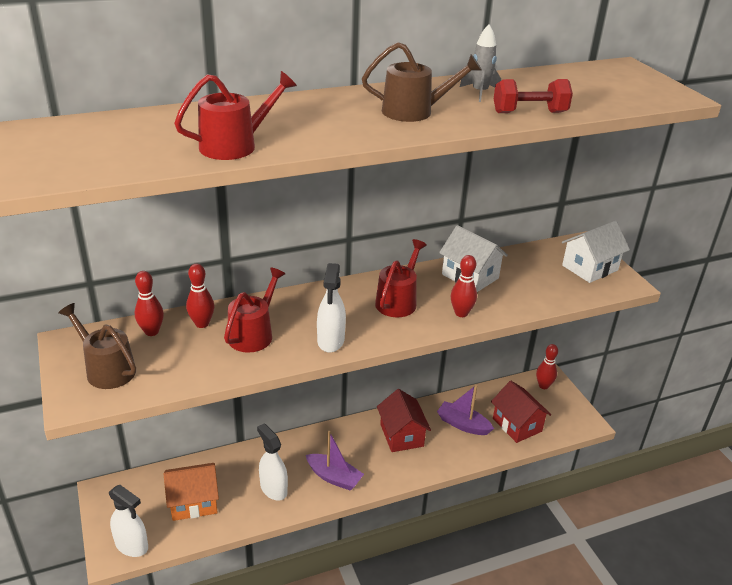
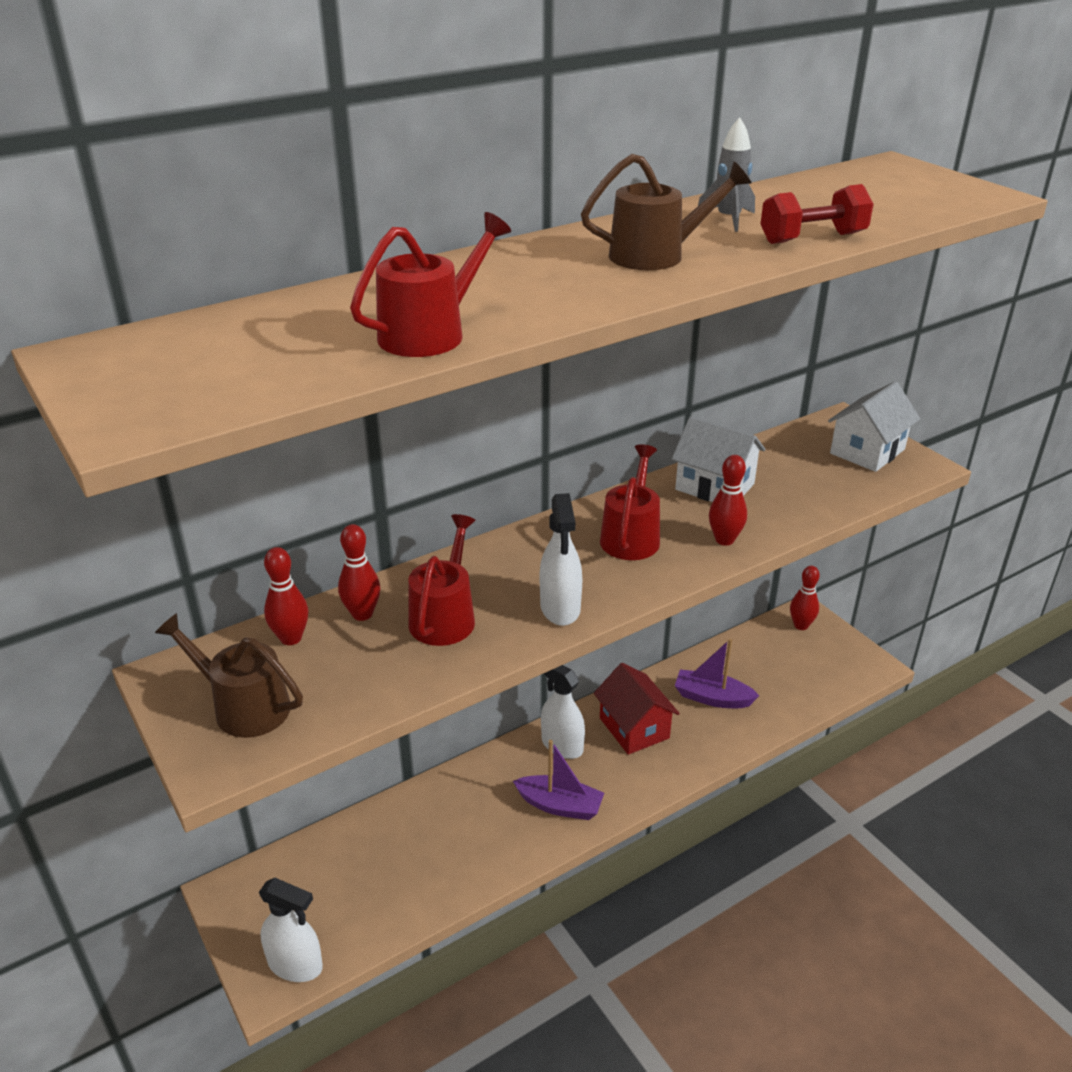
camera: 10 degrees left, 0 degrees up
(193, 502) = (368, 881): orange house -> none
(273, 488) = (479, 838): white spray bottle -> white spray bottle (562, 745)
(517, 425) = (784, 685): red house -> none

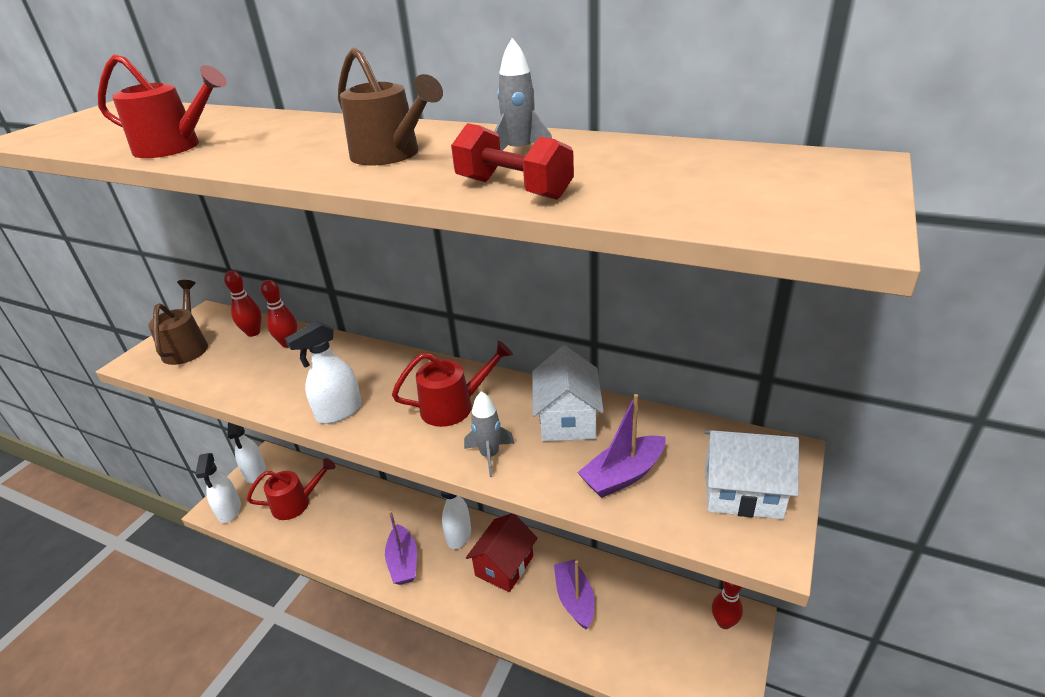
camera: 60 degrees right, 0 degrees up
(245, 914) = (255, 472): none -> white spray bottle
(445, 616) = (303, 371): red watering can -> red watering can (297, 503)
(724, 540) = (490, 455): red bowling pin -> grey rocket
(808, 488) = (623, 475): none -> purple boat

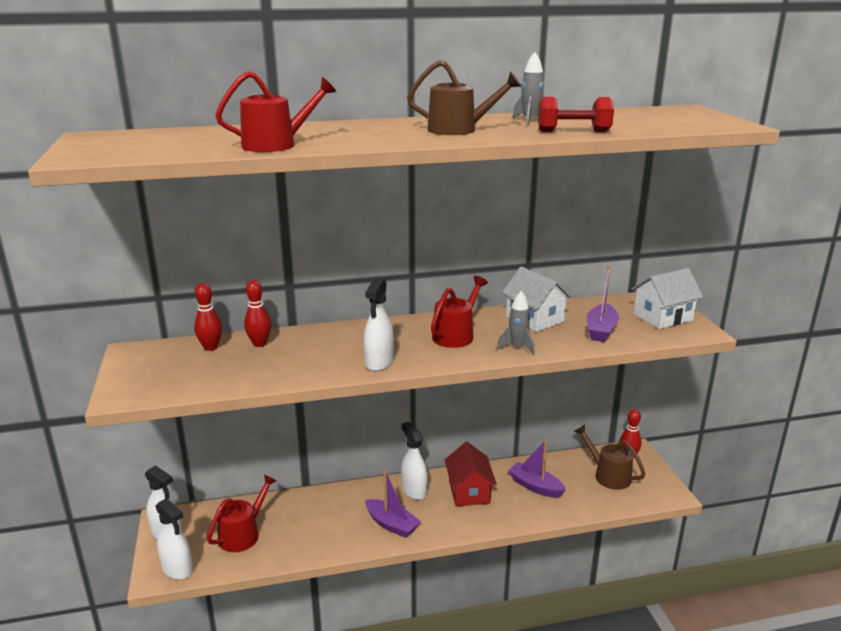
camera: 40 degrees left, 10 degrees down
(187, 346) = (158, 373): brown watering can -> brown watering can (608, 475)

